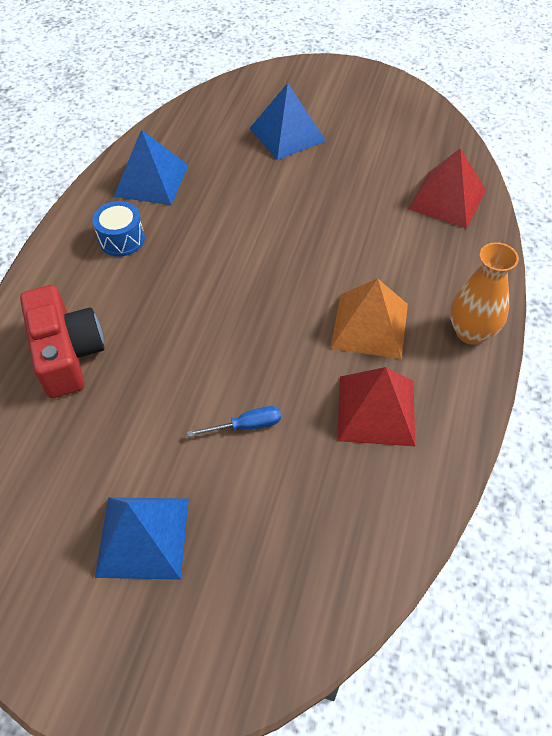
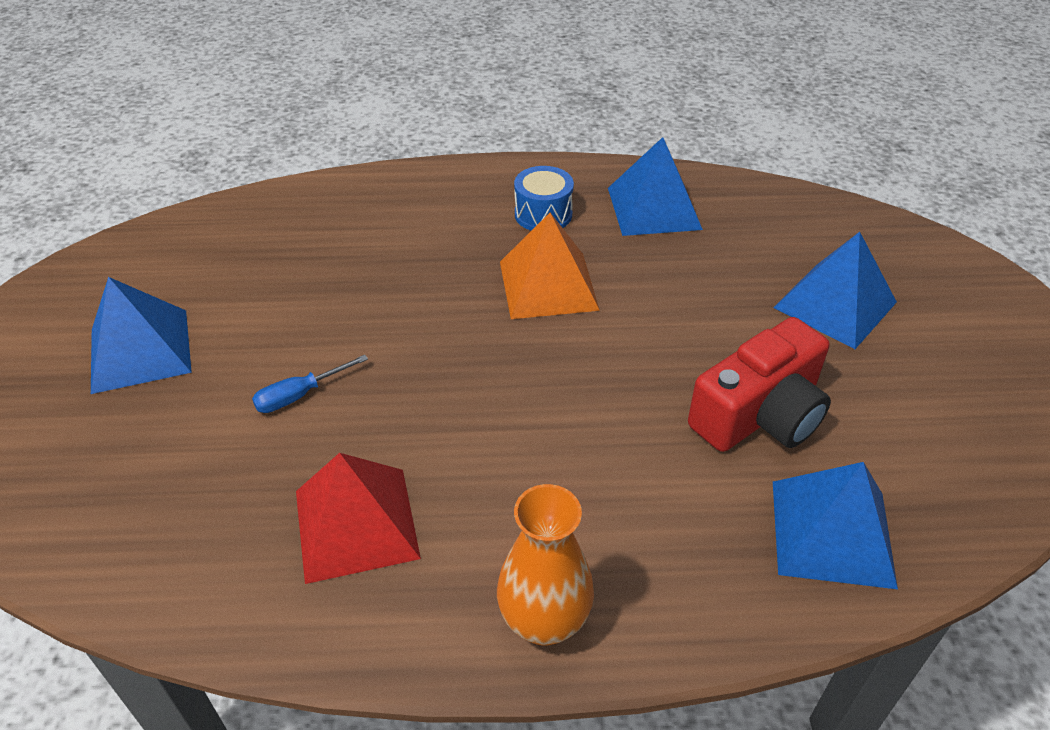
camera: 70 degrees right, 10 degrees down
(67, 353) = (361, 226): red camera -> red camera (760, 414)
(246, 426) = (299, 395): blue screwdriver -> blue screwdriver turned 90 degrees clockwise
(370, 325) = (505, 484): orange pyramid -> orange pyramid (548, 285)
(447, 199) = (832, 533): red pyramid -> blue pyramid

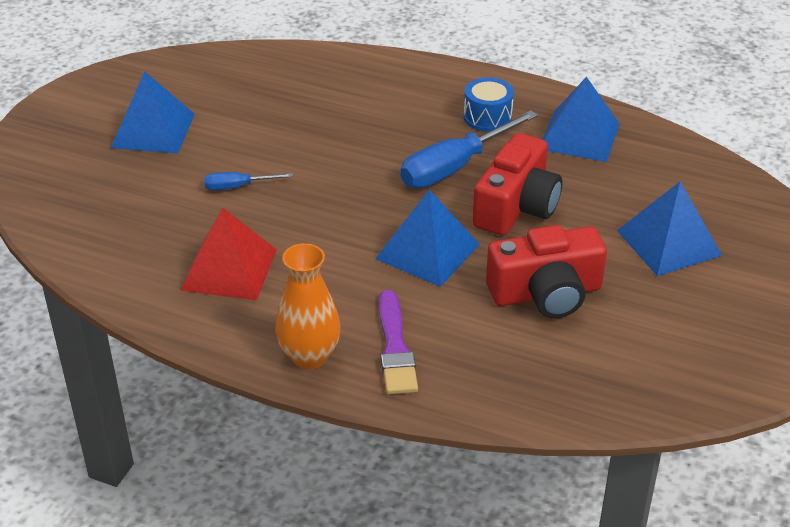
camera: 25 degrees right, 5 degrees down
(548, 285) = (455, 167): orange pyramid -> blue screwdriver
(643, 562) = (395, 348): none -> purple brush
(649, 313) = (516, 206): none -> red camera
(832, 533) = (537, 375): blue pyramid -> blue pyramid (427, 251)

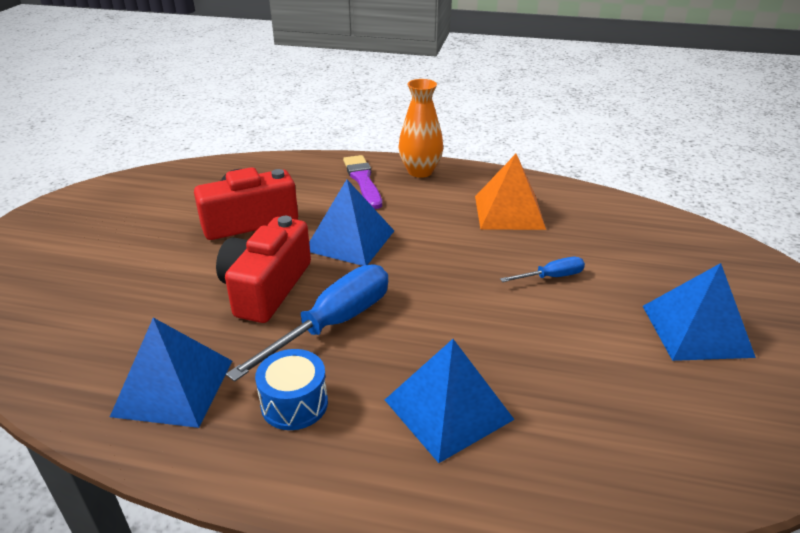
camera: 170 degrees right, 5 degrees down
(229, 269) = (509, 212): red pyramid -> orange pyramid
(668, 242) = (123, 269): blue pyramid -> blue pyramid (448, 409)

